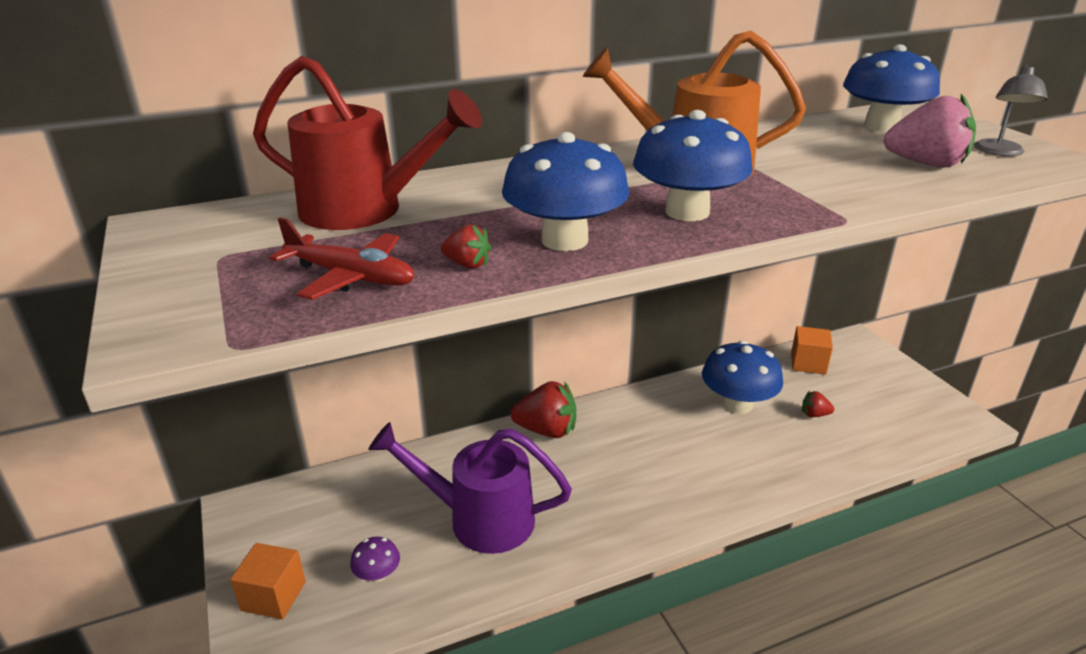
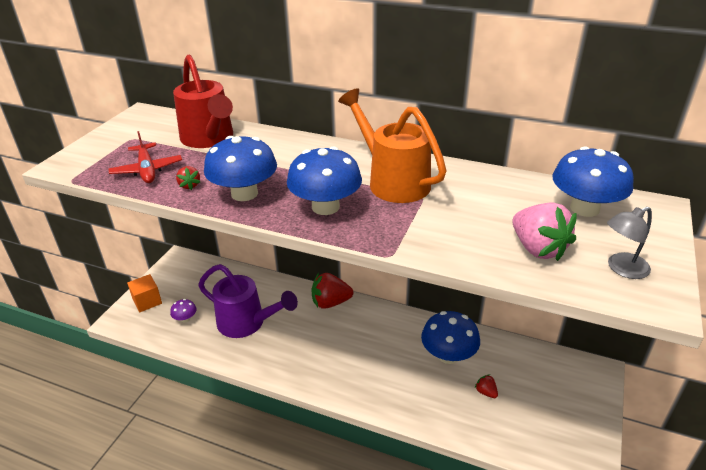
camera: 45 degrees right, 5 degrees up
(478, 519) = (247, 323): purple watering can -> purple watering can turned 150 degrees clockwise
(547, 430) = (330, 303): red strawberry -> red strawberry turned 120 degrees clockwise
(808, 363) = (535, 362): orange cube -> none

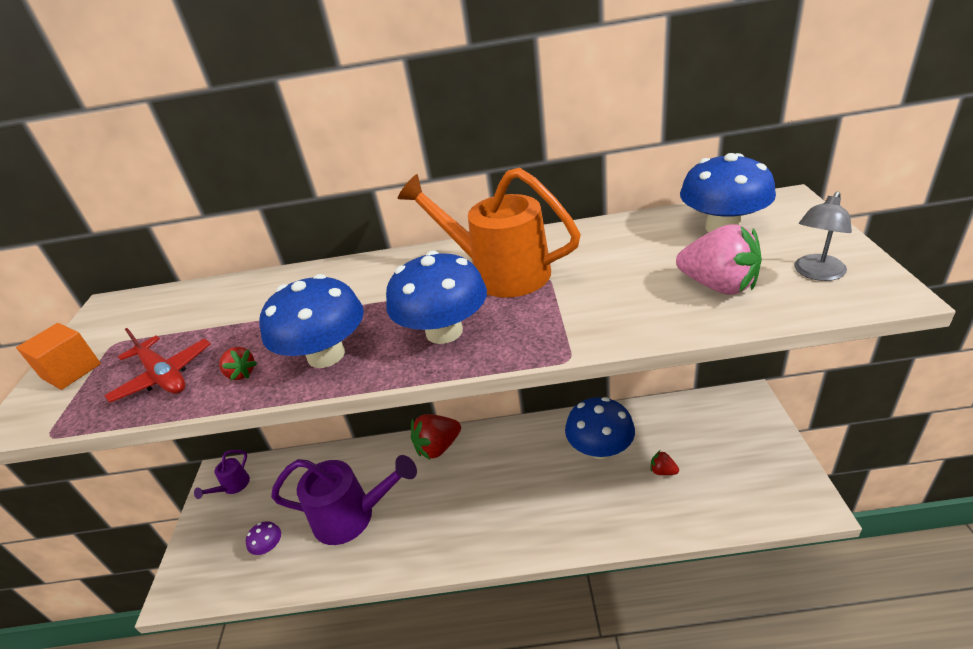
camera: 20 degrees left, 0 degrees up
(147, 301) = (204, 548): orange cube -> orange cube (71, 371)
(183, 270) = (233, 486): none -> purple watering can
(209, 139) = (229, 305): red watering can -> none

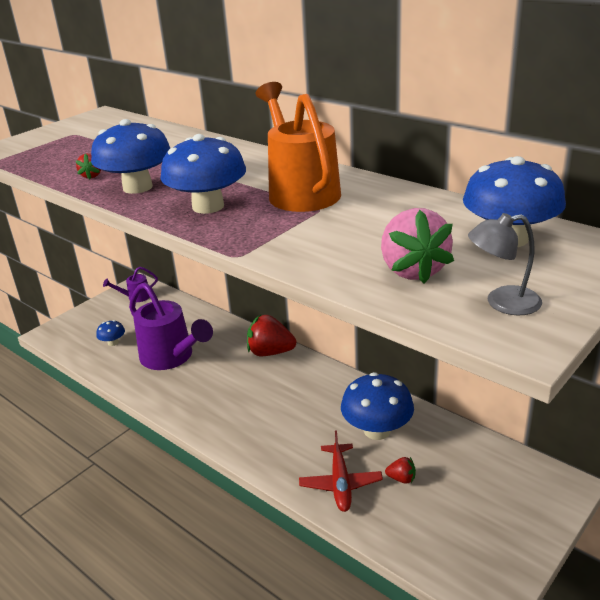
camera: 40 degrees right, 5 degrees down
(71, 371) = (40, 139): orange cube -> none
(164, 376) = (64, 160): red plane -> red plane (340, 483)
(269, 547) = (113, 342): purple mushroom -> blue mushroom
(663, 471) = (401, 478): red strawberry -> red strawberry turned 120 degrees clockwise

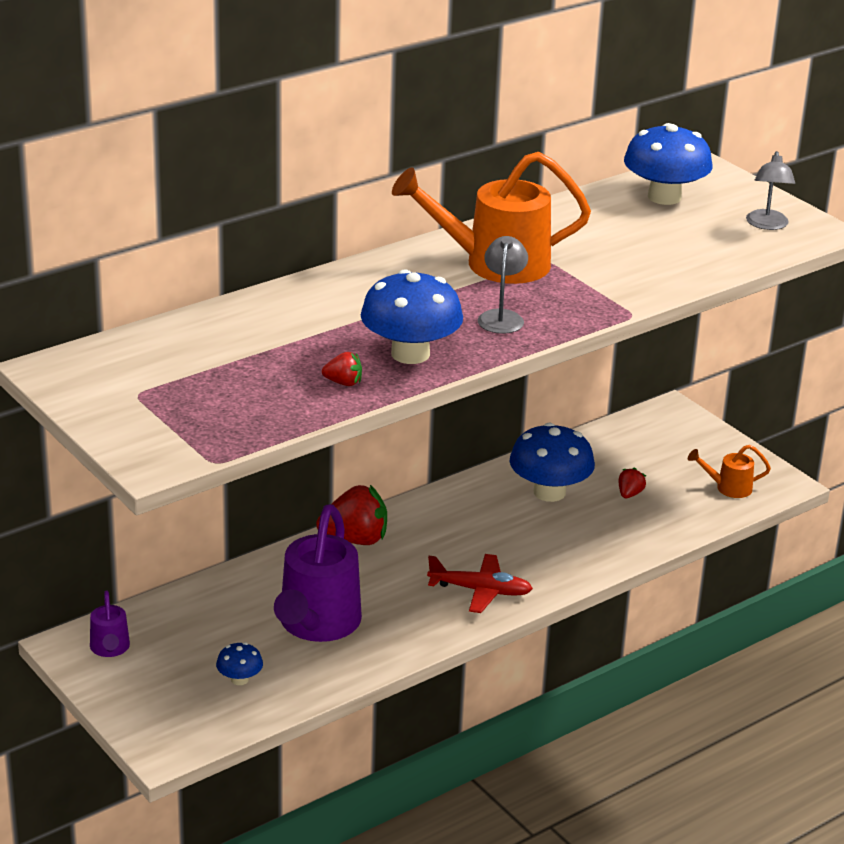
camera: 80 degrees left, 0 degrees up
(171, 357) = (316, 625): purple watering can -> purple watering can turned 135 degrees clockwise
(208, 206) = (501, 317): blue mushroom -> grey lamp
(270, 352) = (355, 539): red strawberry -> red strawberry turned 120 degrees counterclockwise
(340, 483) = (623, 532): red plane -> red plane (480, 591)
(412, 270) = (700, 245): pink strawberry -> none
(453, 549) = (728, 488): none -> orange watering can

